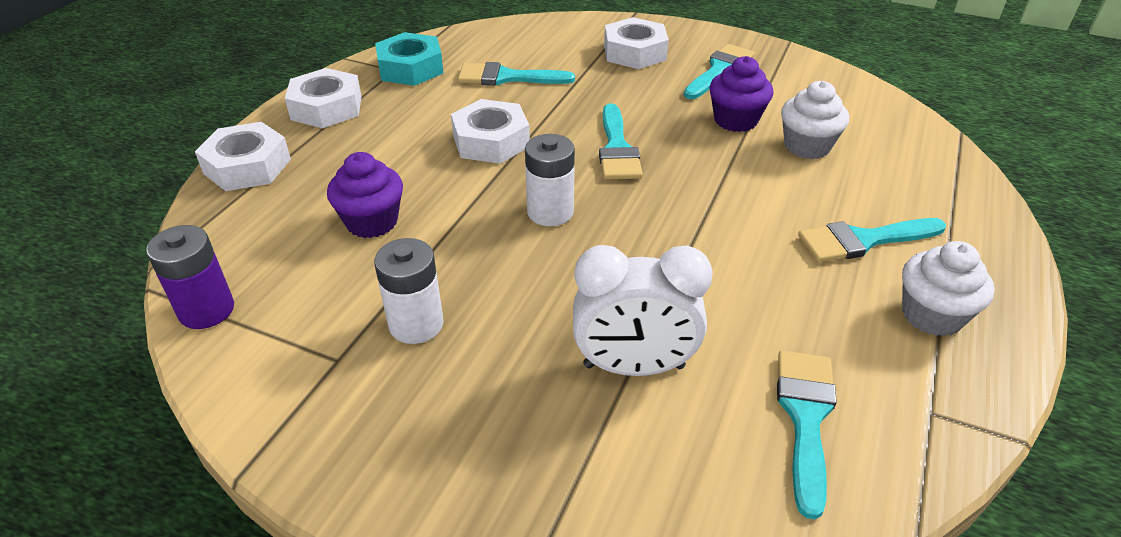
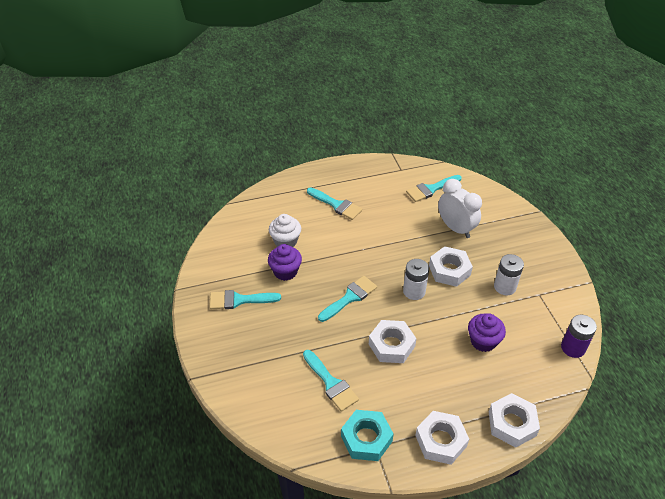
camera: 130 degrees left, 5 degrees up
(634, 52) = (249, 346): white nut -> white nut (449, 270)
(931, 315) = (359, 180): white cupcake -> none

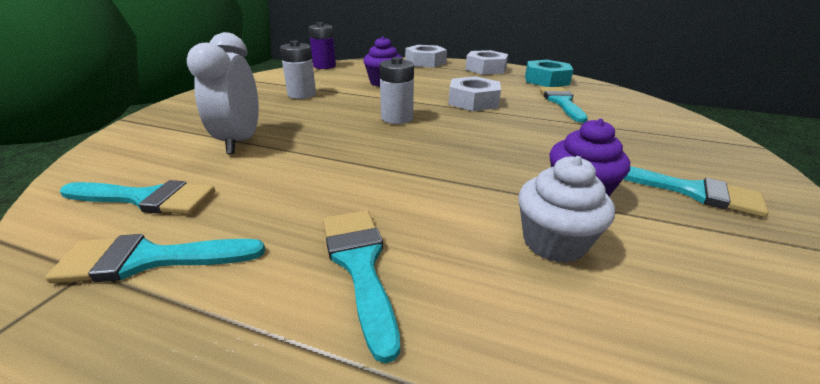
camera: 145 degrees left, 15 degrees down
(350, 297) = (485, 137): turquoise brush -> turquoise brush (149, 259)
(449, 270) = (329, 117): white nut -> none

